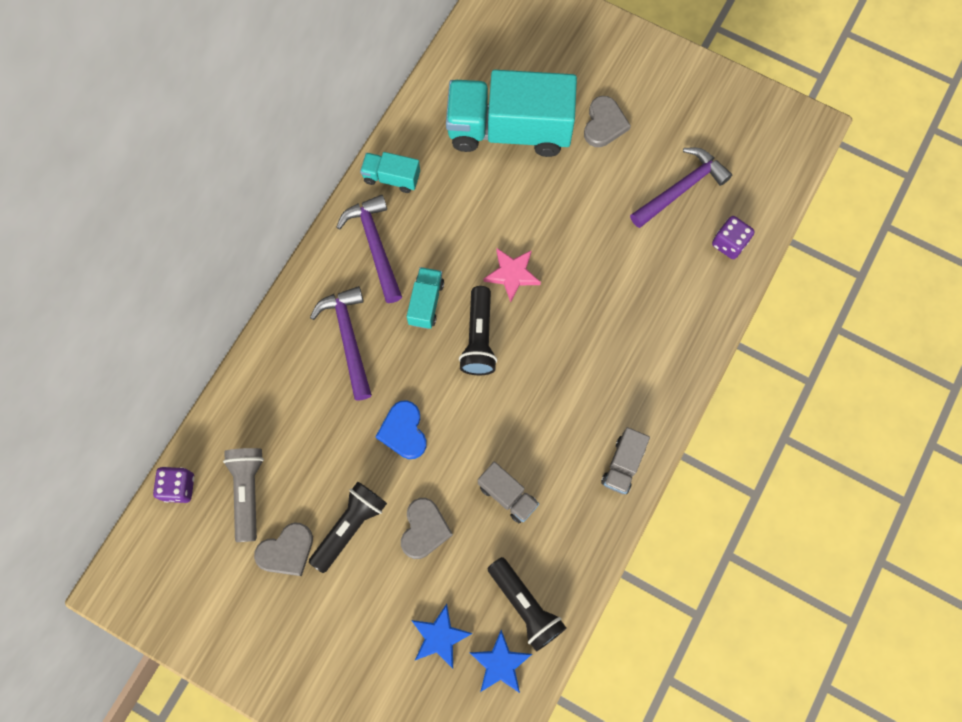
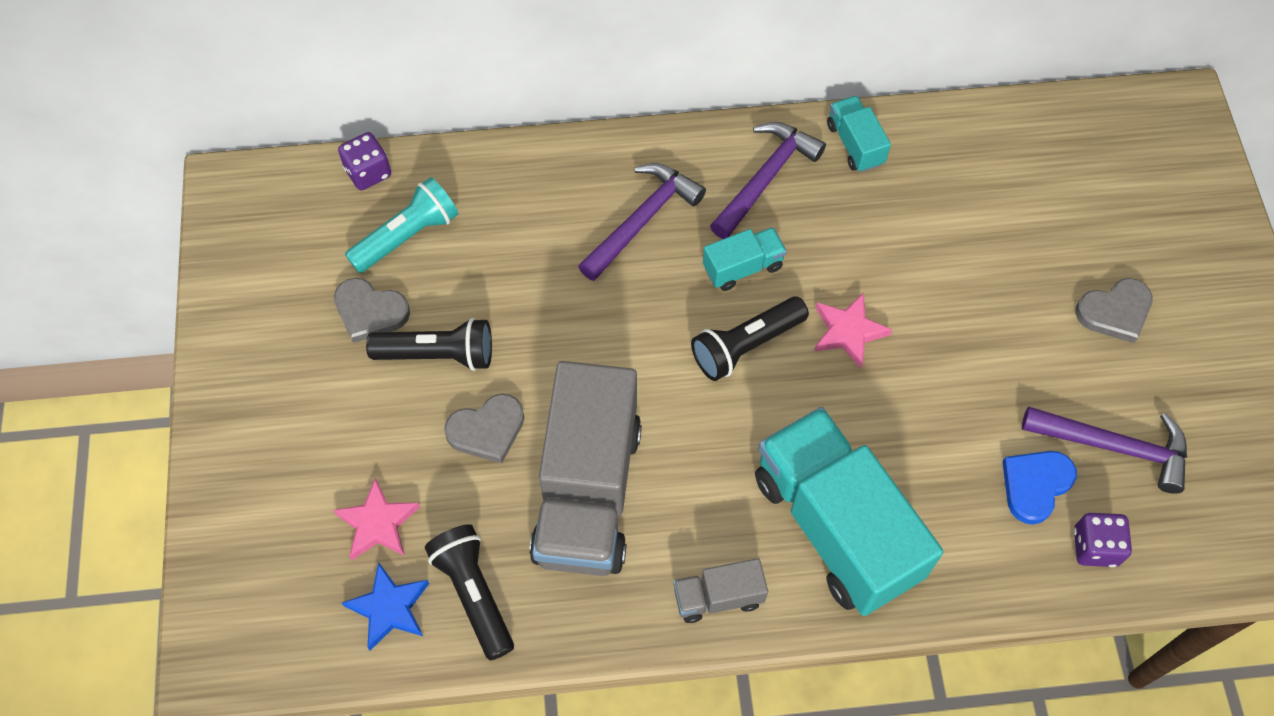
camera: 55 degrees right, 10 degrees down
(248, 492) = (407, 236): grey flashlight -> turquoise flashlight
(403, 431) = (581, 339): blue heart -> blue heart (1035, 485)
(440, 637) = (378, 523): blue star -> pink star
(507, 495) = (588, 492): grey truck -> grey truck, size x2.24
(509, 130) = (1015, 220): turquoise truck -> turquoise truck (835, 526)
(525, 606) = (474, 594): black flashlight -> black flashlight turned 135 degrees clockwise

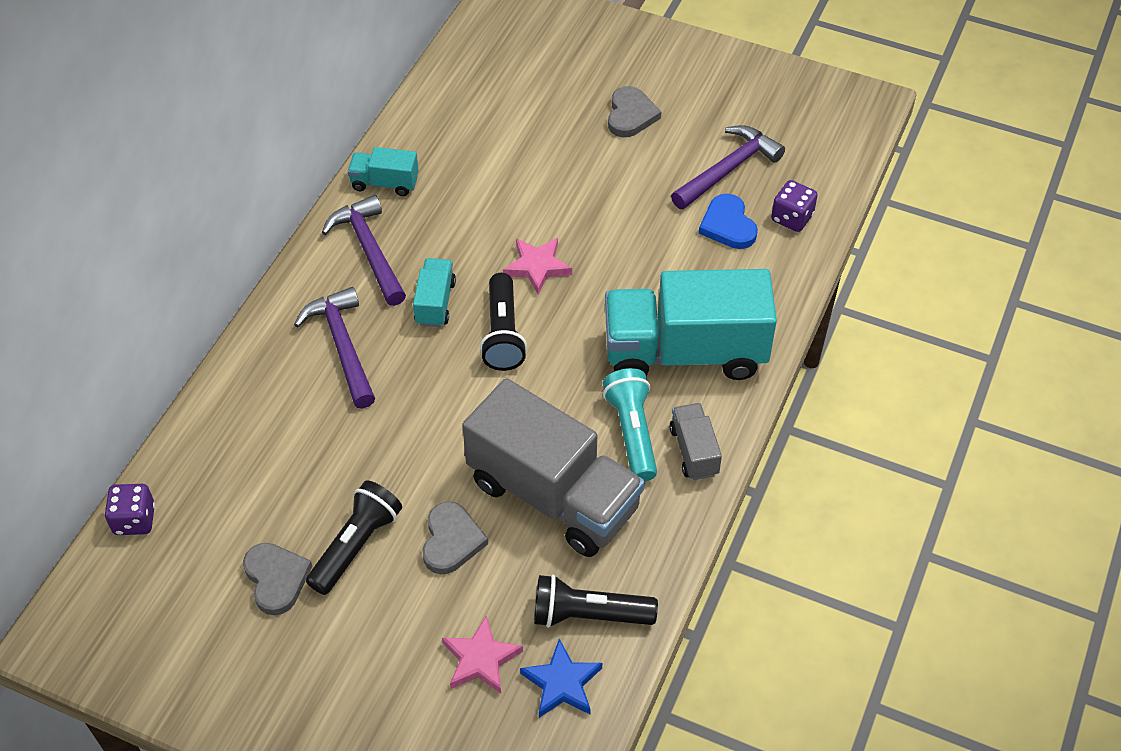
camera: 60 degrees left, 10 degrees down
(370, 312) = (276, 579): grey heart -> grey heart turned 75 degrees counterclockwise
(407, 236) = (224, 518): turquoise flashlight -> turquoise flashlight (632, 432)
(718, 597) = (694, 451): grey truck -> grey truck turned 150 degrees clockwise

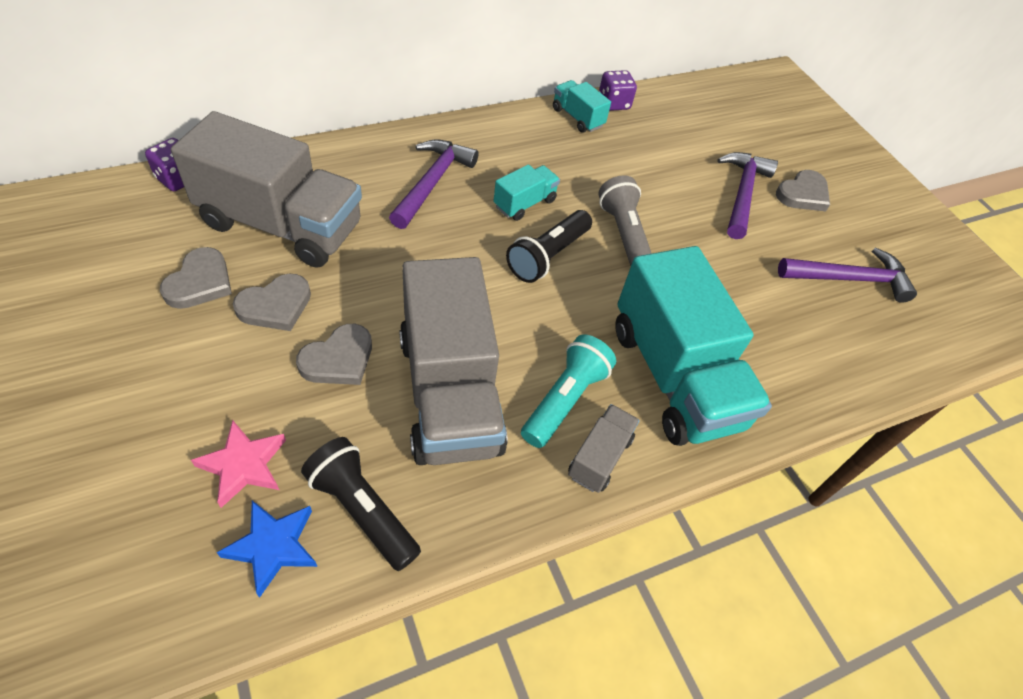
camera: 35 degrees right, 0 degrees up
(273, 483) = (281, 225): none -> grey truck
(356, 545) = (275, 306): black flashlight -> grey heart
(369, 250) = (520, 145): purple hammer -> purple hammer (742, 194)
(537, 267) = (623, 234): pink star -> grey flashlight
(684, 352) = (674, 376): turquoise truck -> turquoise truck turned 150 degrees counterclockwise
(728, 225) = (809, 315): blue heart -> none
(792, 218) = (874, 350): purple dice -> purple dice (613, 103)

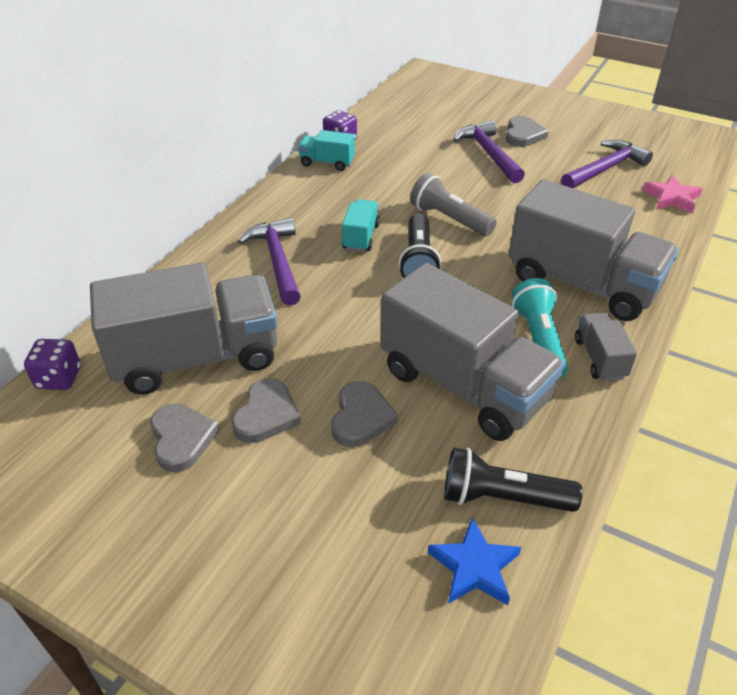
camera: 30 degrees left, 10 degrees down
(243, 465) = (384, 534): pink star -> pink star (671, 198)
(674, 376) = (582, 283): turquoise truck -> grey truck

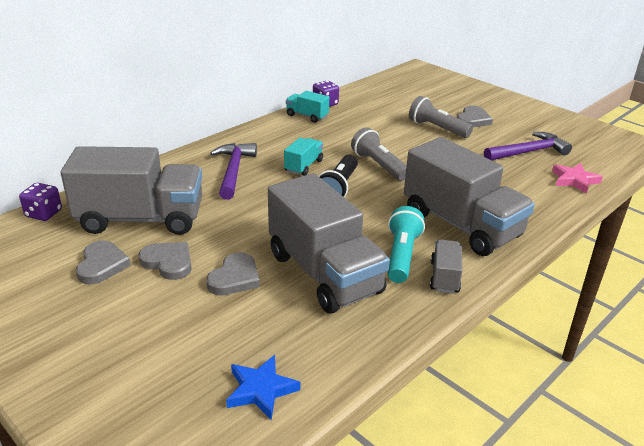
camera: 15 degrees right, 10 degrees down
(266, 414) = (168, 262): grey heart -> grey heart turned 90 degrees counterclockwise
(489, 154) = (437, 128): purple hammer -> grey flashlight
(502, 497) = (309, 351): black flashlight -> none

